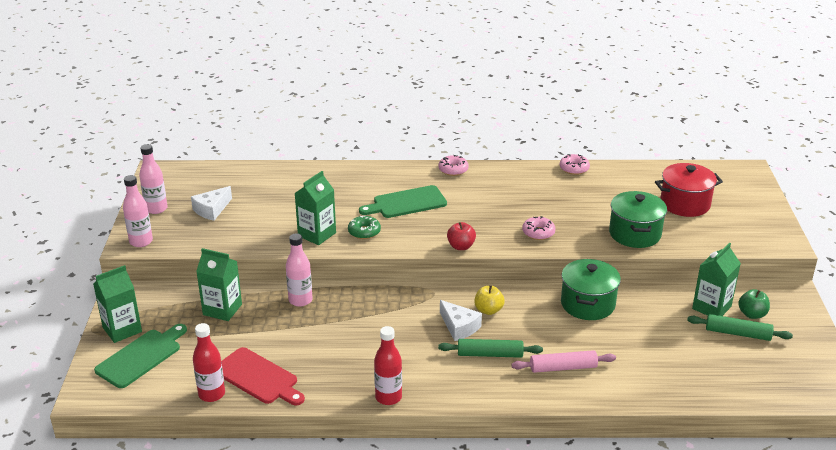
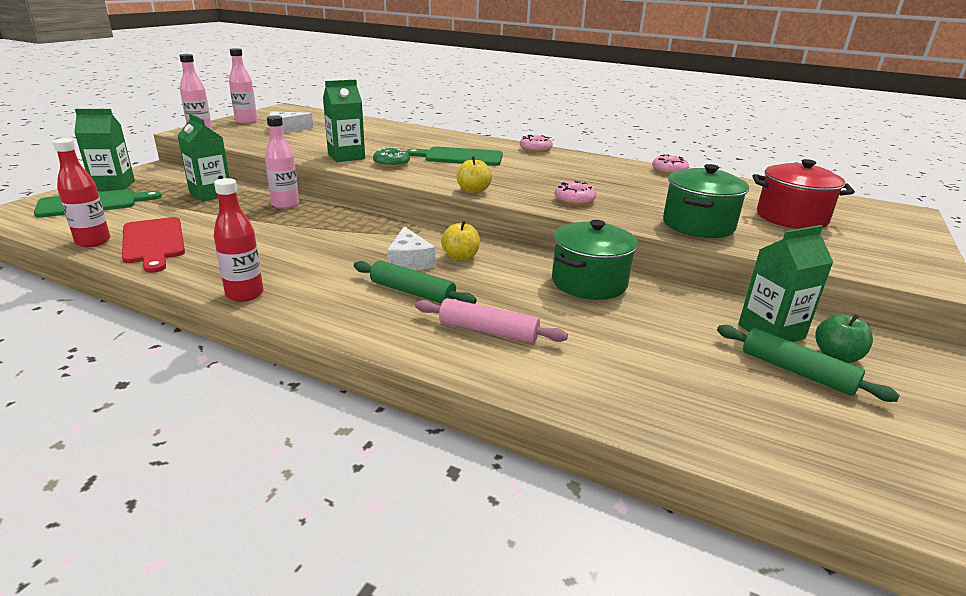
camera: 25 degrees right, 5 degrees down
(461, 246) = (473, 191): red apple -> yellow apple

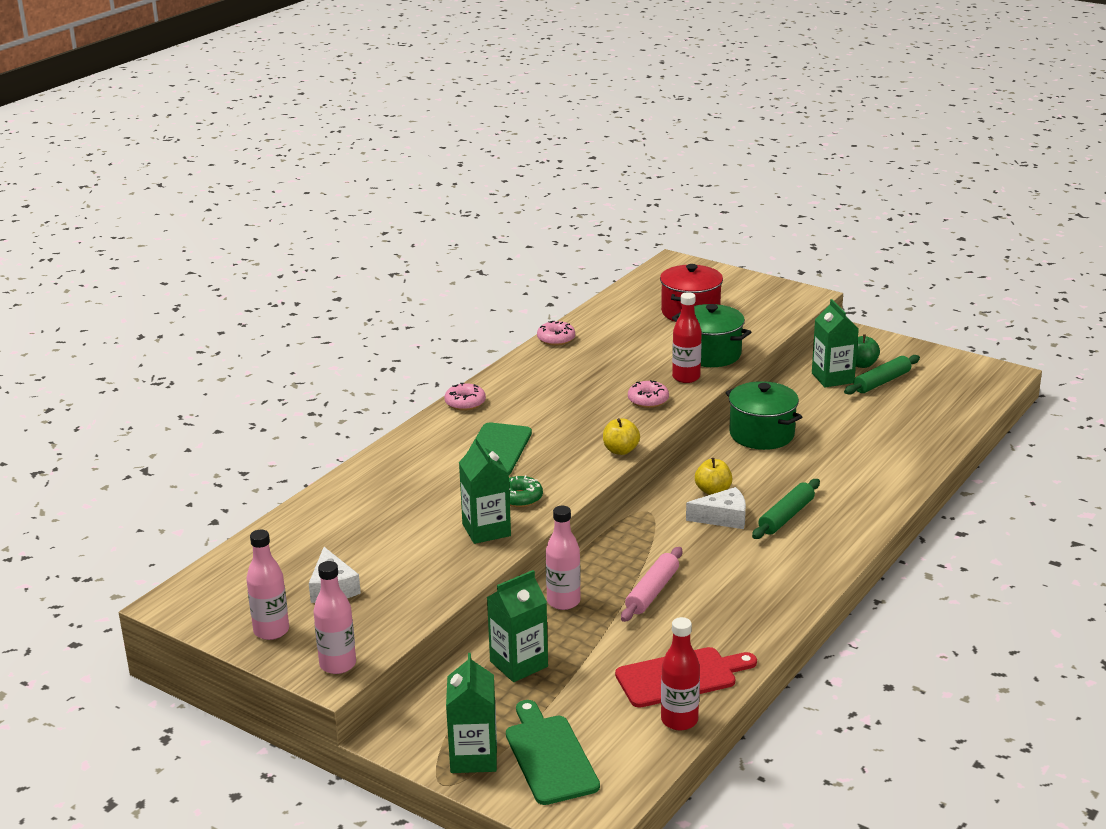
camera: 80 degrees left, 0 degrees up
(245, 294) = (798, 601): red bottle -> red bottle (686, 377)
(488, 331) = (846, 485): pink rolling pin -> pink rolling pin (652, 592)

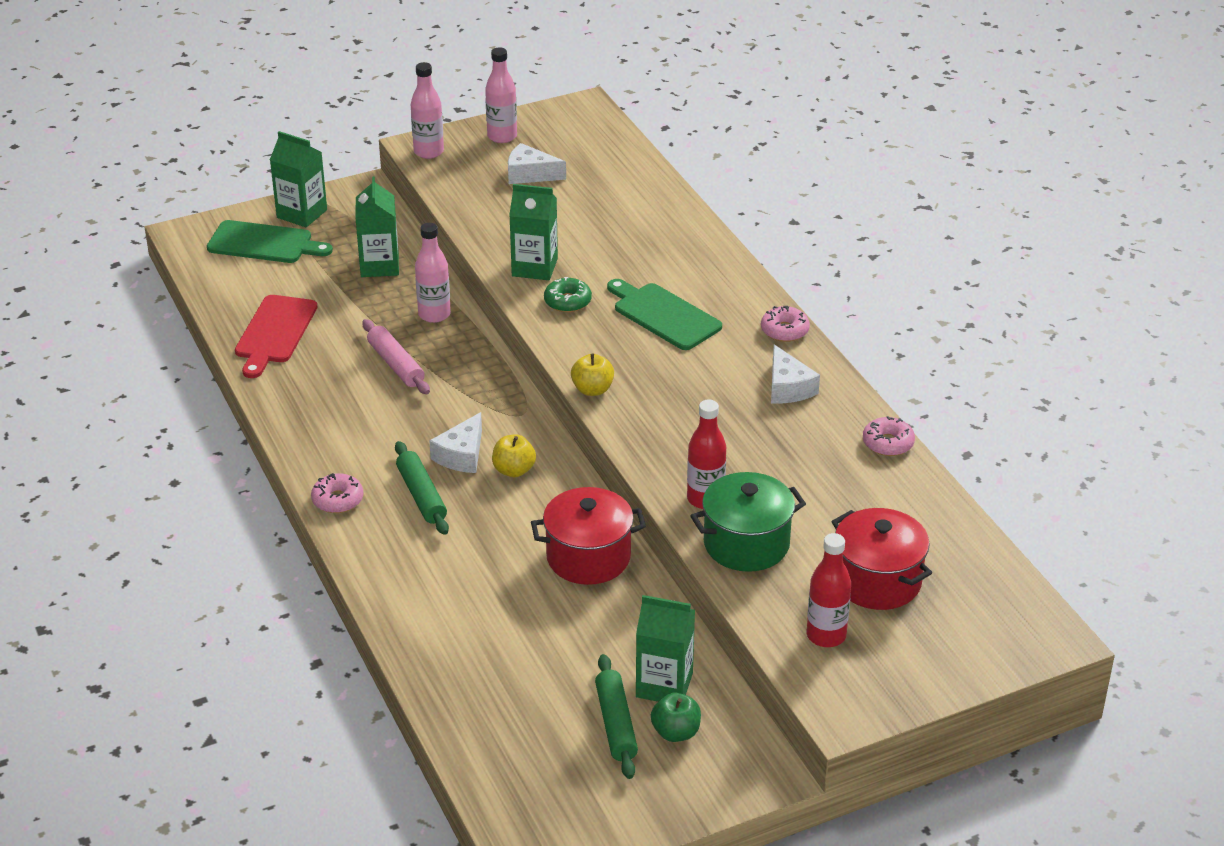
camera: 120 degrees right, 10 degrees up
(533, 384) = (788, 387): none -> white cheese
(648, 400) = (678, 449): pink donut -> pink donut (337, 500)
(679, 720) = (230, 311): red bottle -> red bottle (826, 635)
(761, 434) = (588, 557): green pot -> red pot

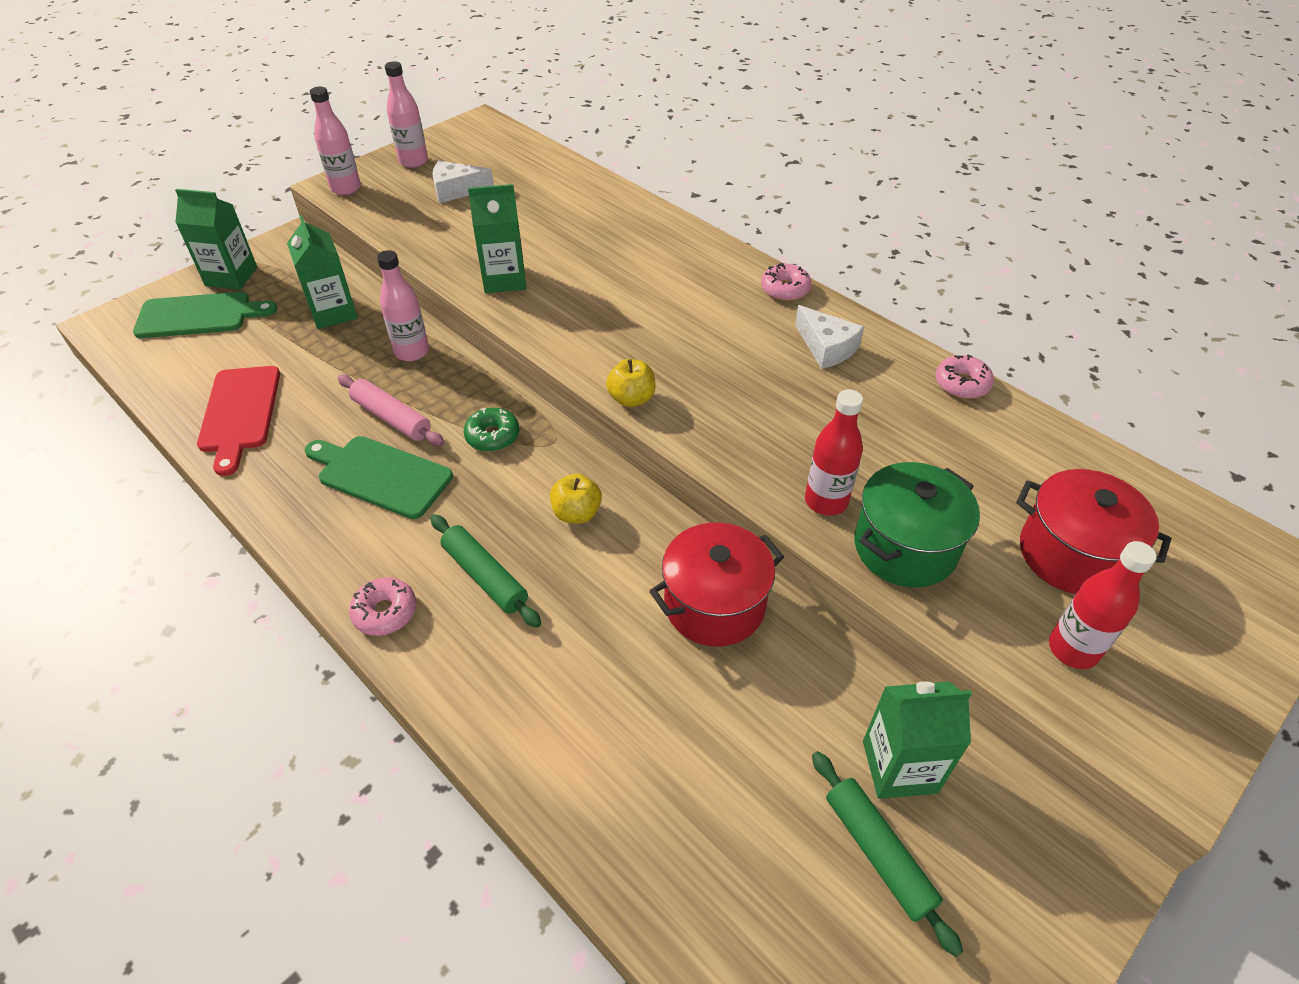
camera: 20 degrees left, 10 degrees up
(462, 455) = (510, 510): white cheese -> none
(567, 301) = (555, 307): green donut -> green donut (492, 436)
(663, 315) = (660, 300): green cutting board -> green cutting board (380, 475)
(676, 732) = (956, 840): green apple -> none

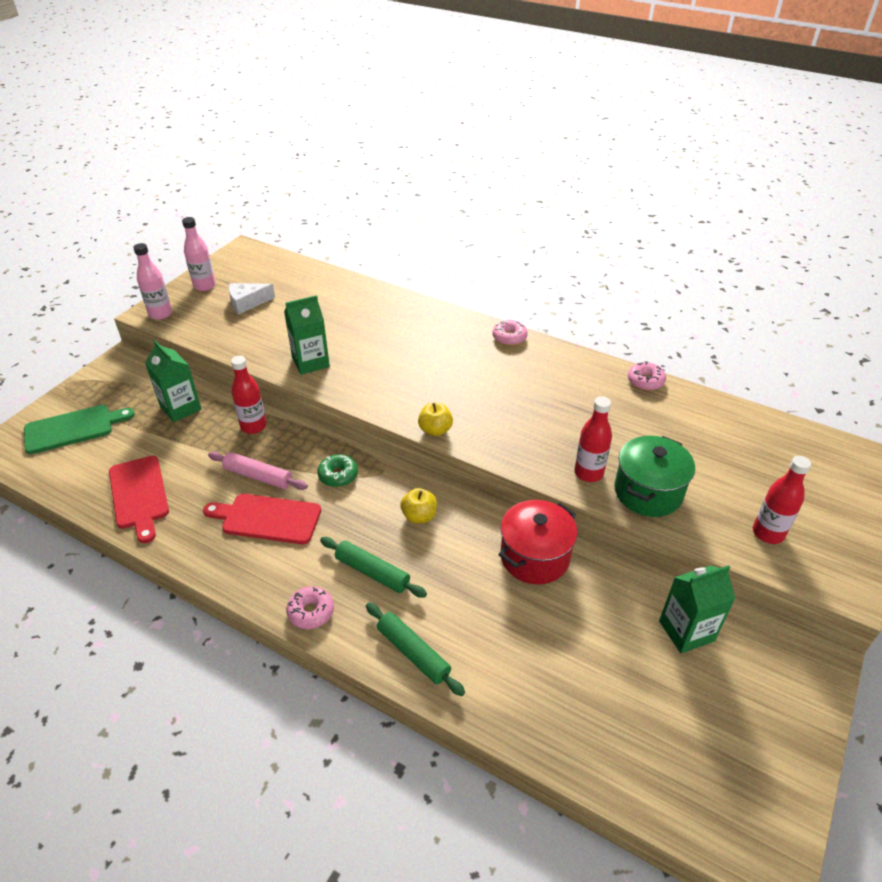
camera: 15 degrees left, 5 degrees down
(231, 276) = (86, 394): green carton -> none
(380, 475) = (267, 518): green cutting board -> red cutting board
(412, 352) = (253, 426): pink bottle -> red bottle
(826, 347) = (551, 372): white cheese -> none
(878, 852) = (692, 685): green rolling pin -> green rolling pin (413, 652)
(1071, 554) = (747, 476): red pot -> none

